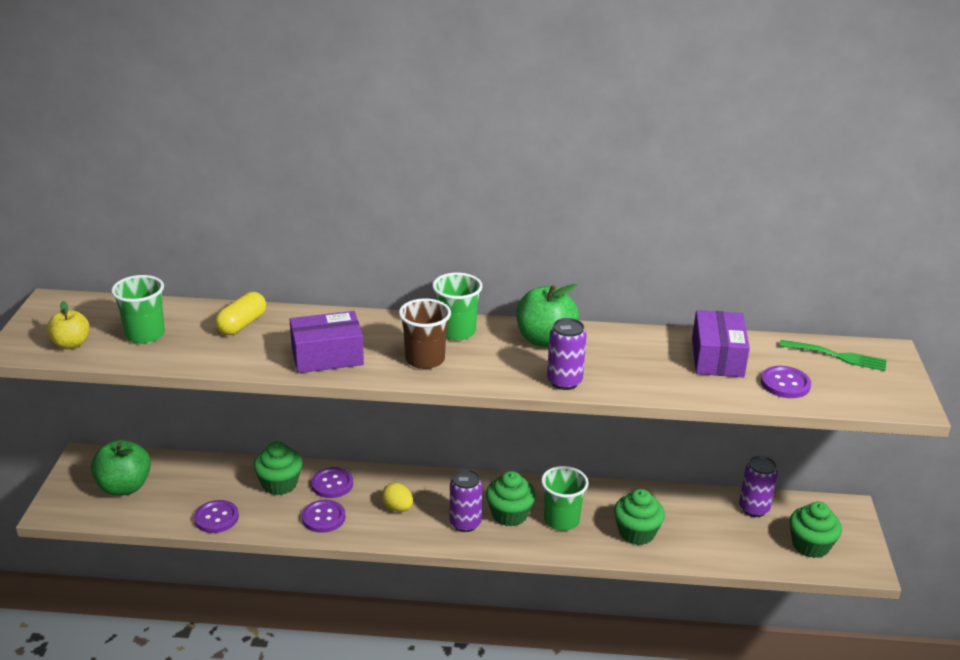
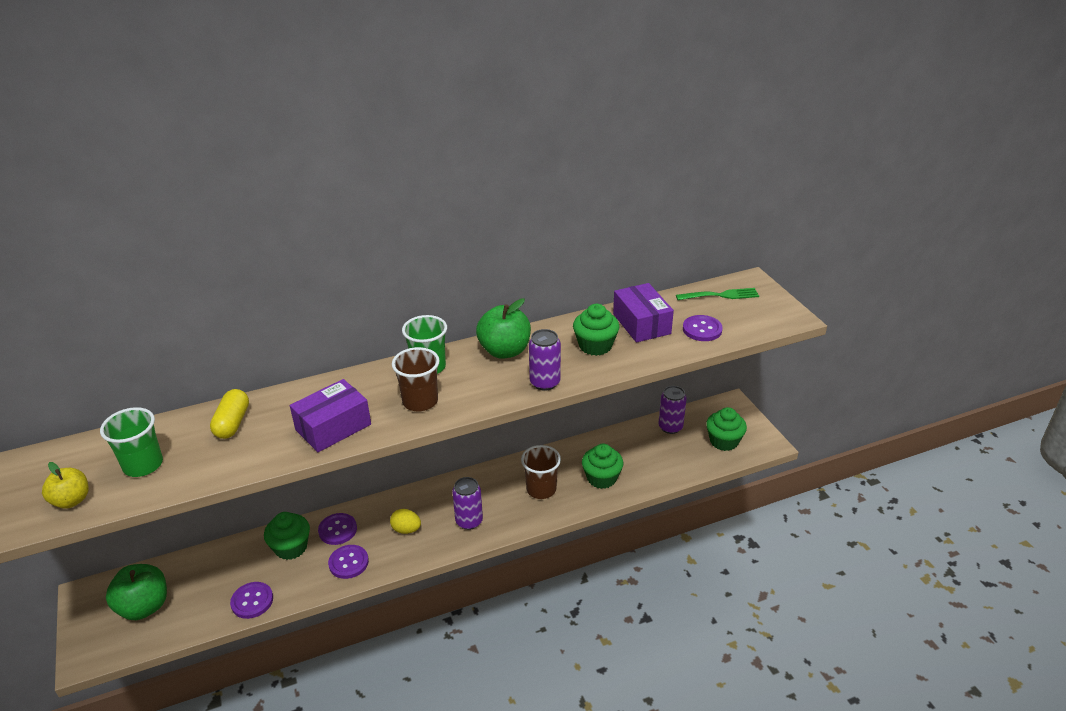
camera: 25 degrees left, 5 degrees up
(509, 515) = (499, 500): green cupcake -> green cupcake (595, 346)
(561, 520) = (541, 489): green cup -> brown cup

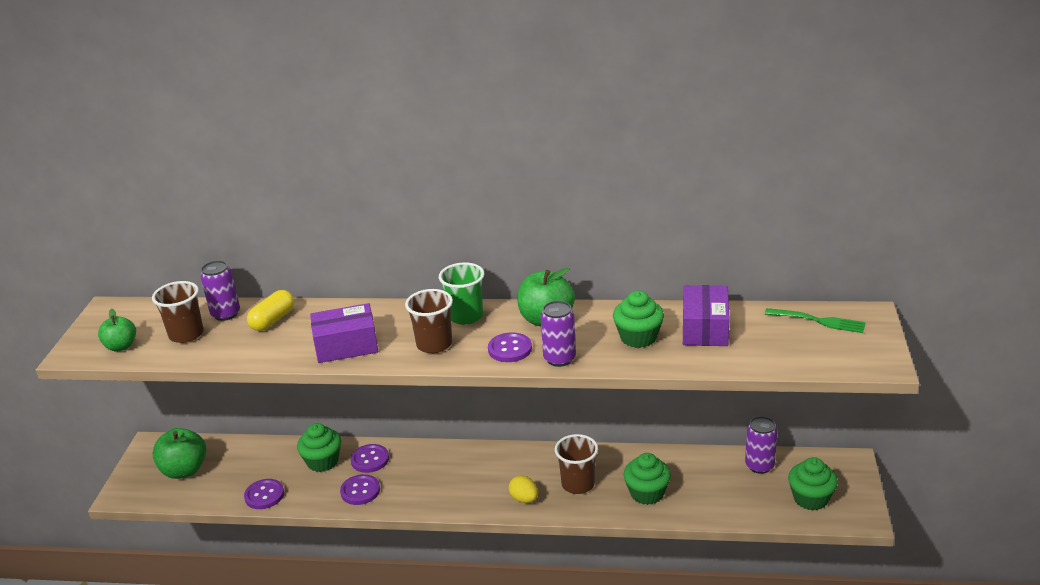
camera: 30 degrees right, 5 degrees down
(72, 500) = (121, 346): yellow apple -> green apple
(143, 465) = (186, 334): green cup -> brown cup
(406, 529) = (428, 479): yellow egg -> yellow egg (524, 499)
(469, 521) = (489, 491): purple can -> purple can (226, 314)
(702, 329) = (766, 350): purple button -> purple button (510, 349)

